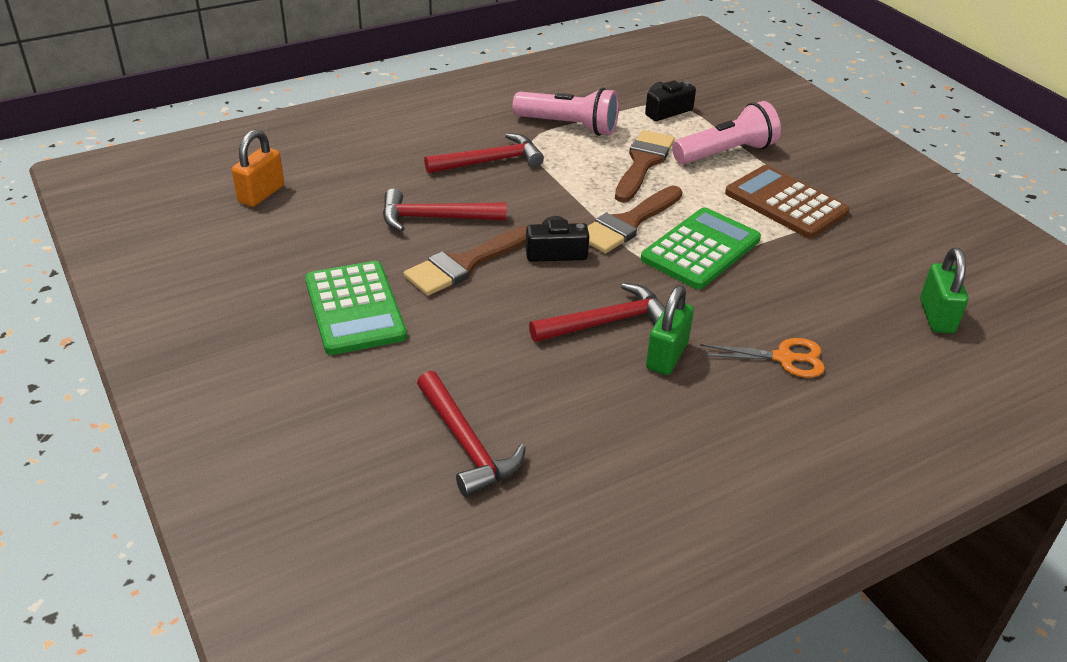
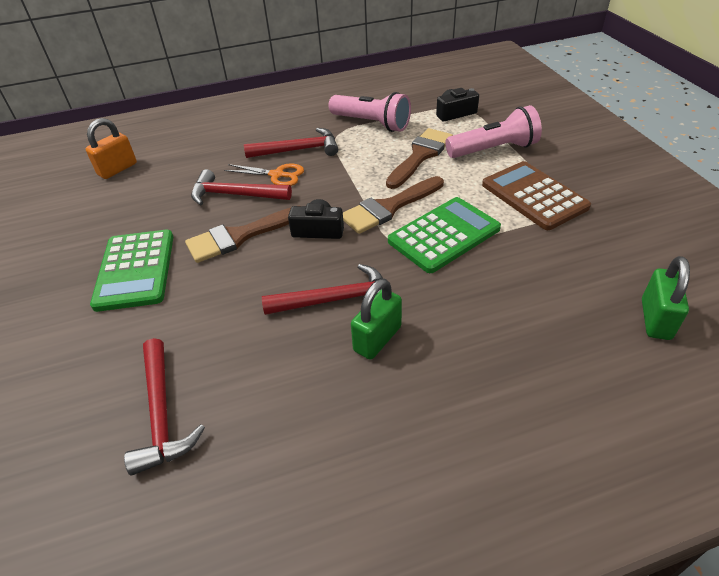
camera: 15 degrees right, 5 degrees up
(783, 358) = (488, 352): orange scissors -> orange scissors (277, 175)

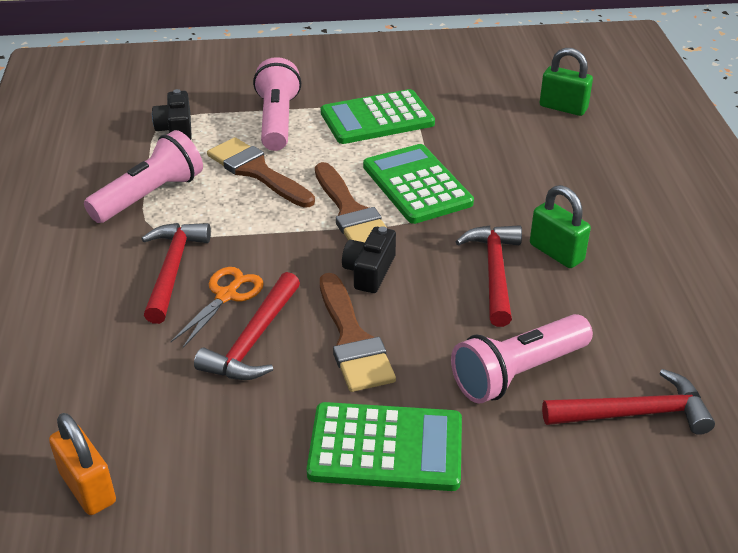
camera: 80 degrees left, 5 degrees down
(210, 329) = (517, 373): none -> pink flashlight
(534, 196) = (377, 118): brown calculator -> green calculator

